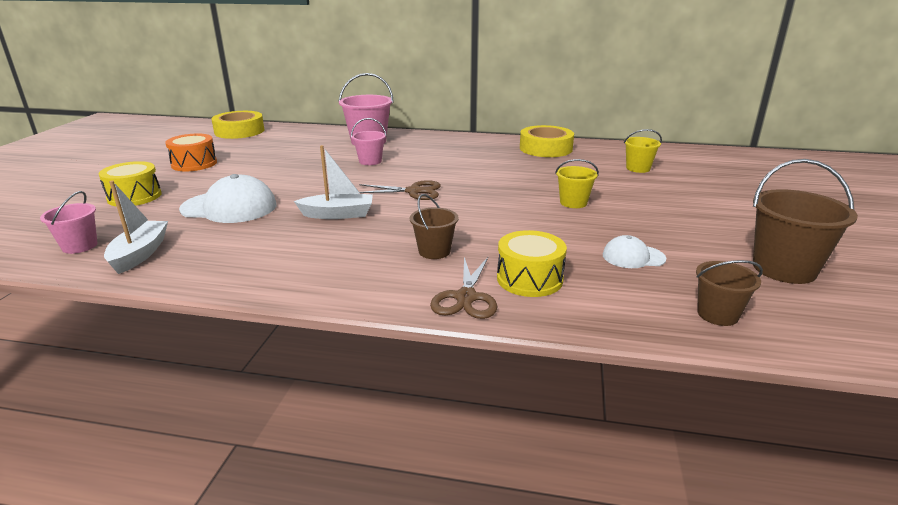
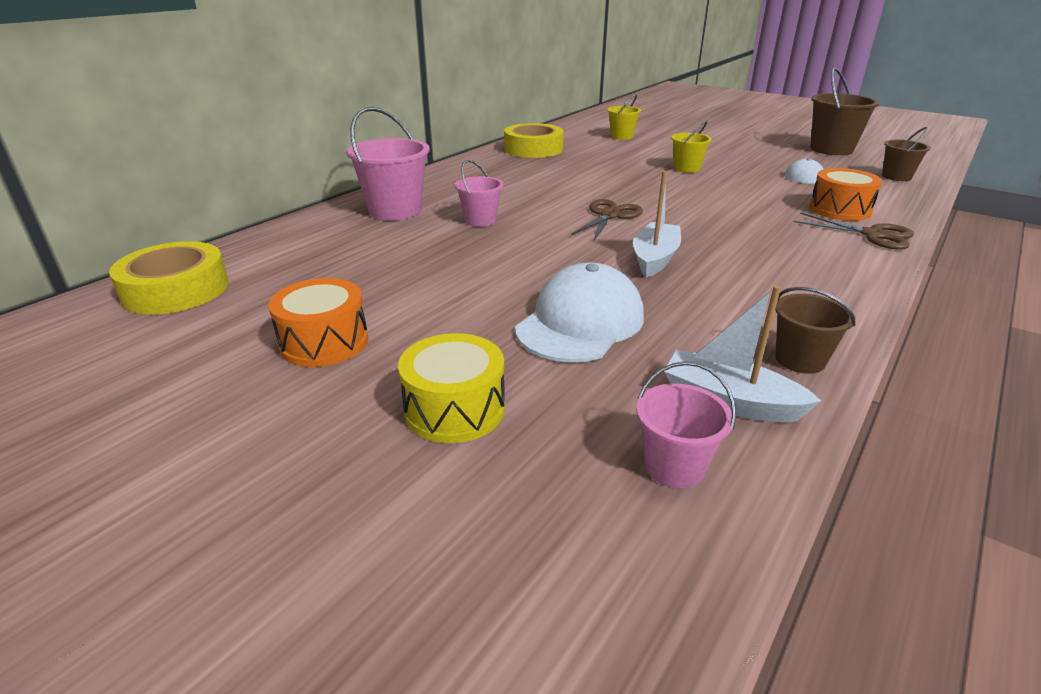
camera: 65 degrees left, 5 degrees up
(434, 251) = (776, 231): brown bucket -> brown bucket (800, 360)
(529, 279) = (839, 210): yellow drum -> orange drum

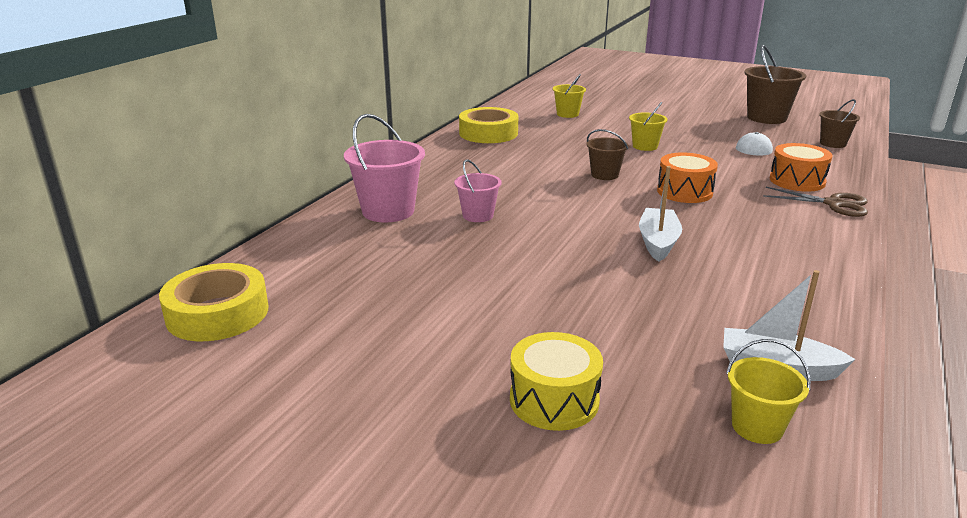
camera: 10 degrees left, 5 degrees down
(324, 342) = (400, 352): orange drum -> orange drum (684, 192)
(580, 322) = (622, 310): white cap -> none
(610, 215) = (597, 201): brown scissors -> none
(674, 466) = (757, 427): pink bucket -> yellow bucket
(800, 360) = (818, 325): brown bucket -> brown bucket (604, 175)

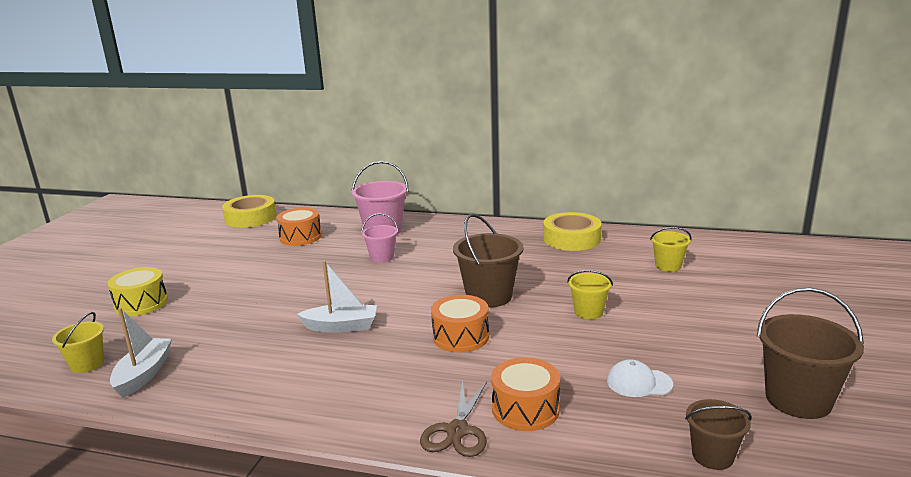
camera: 80 degrees right, 5 degrees down
(361, 266) = (300, 237): none -> orange drum
(604, 175) = (489, 296): brown bucket -> brown bucket, size x1.70

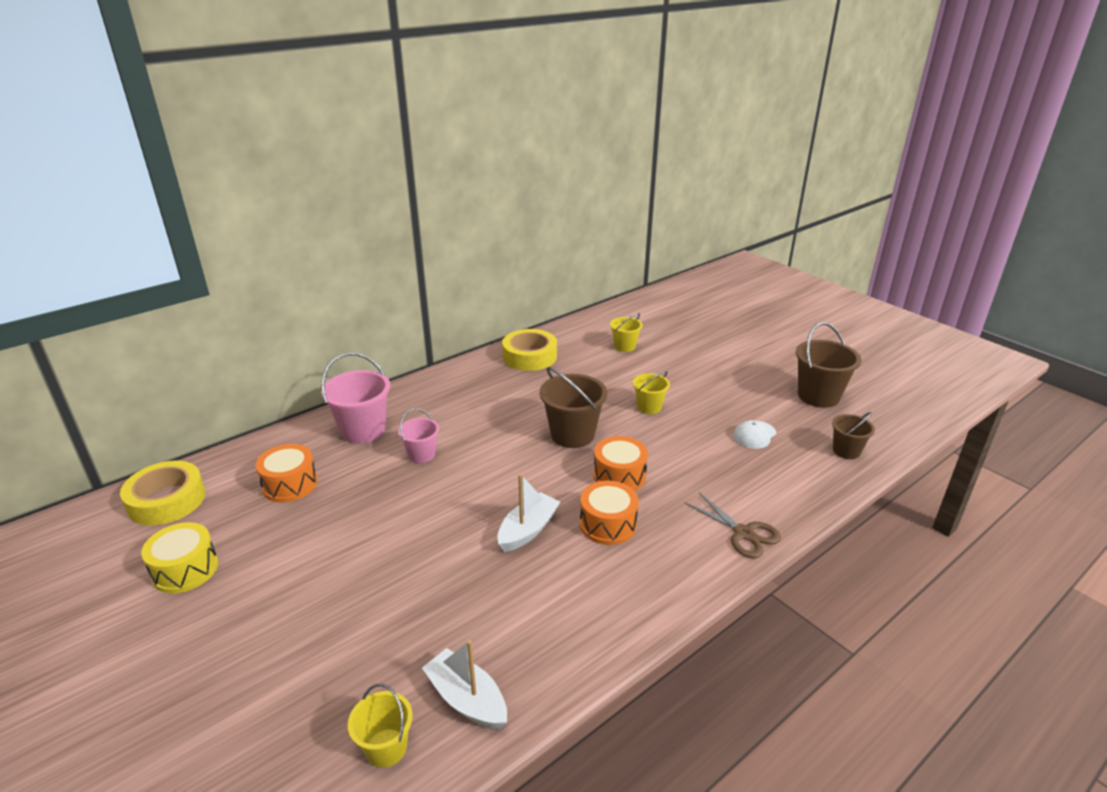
camera: 55 degrees left, 10 degrees up
(141, 303) = (282, 662): yellow drum -> yellow drum (185, 569)
(525, 409) = (744, 492): orange drum -> orange drum (608, 524)

